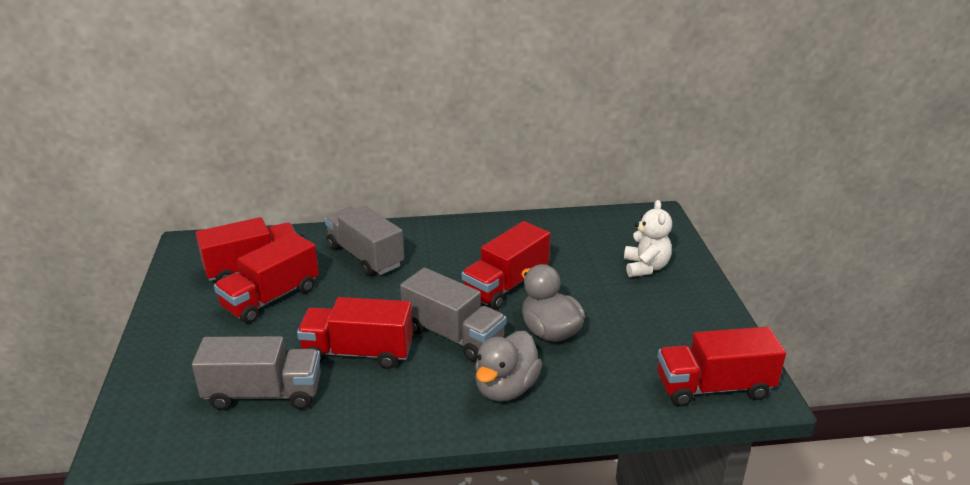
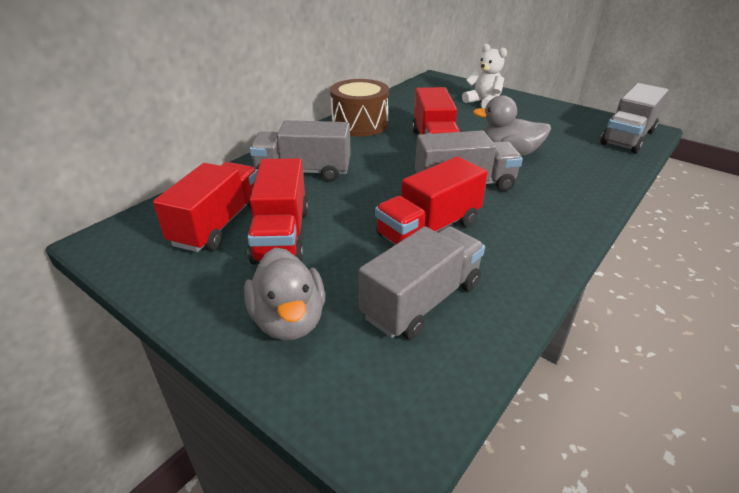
camera: 45 degrees left, 5 degrees up
(483, 234) = (360, 124): none -> brown drum
(506, 388) = (553, 193): grey duck -> grey duck (289, 320)
(714, 387) = (628, 137): red truck -> grey truck

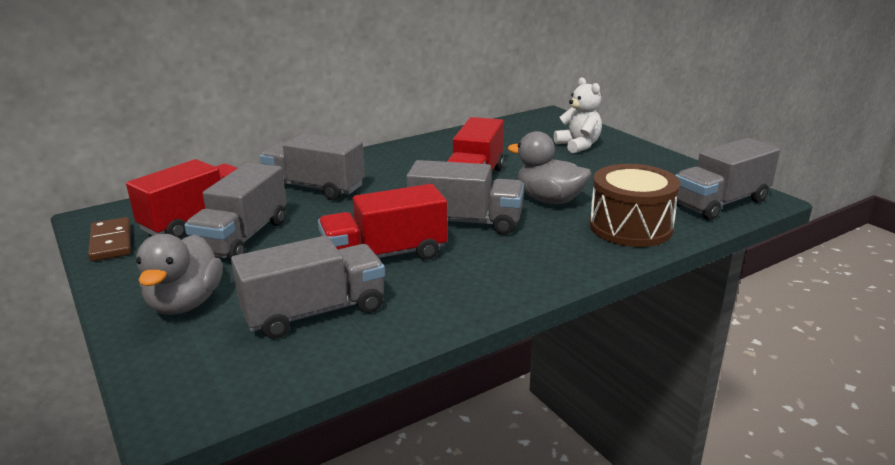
camera: 20 degrees right, 10 degrees down
(145, 266) = (111, 242): none -> brown domino
(281, 235) = (243, 238): red truck -> grey truck
(360, 124) = (415, 152): brown drum -> brown drum (630, 227)

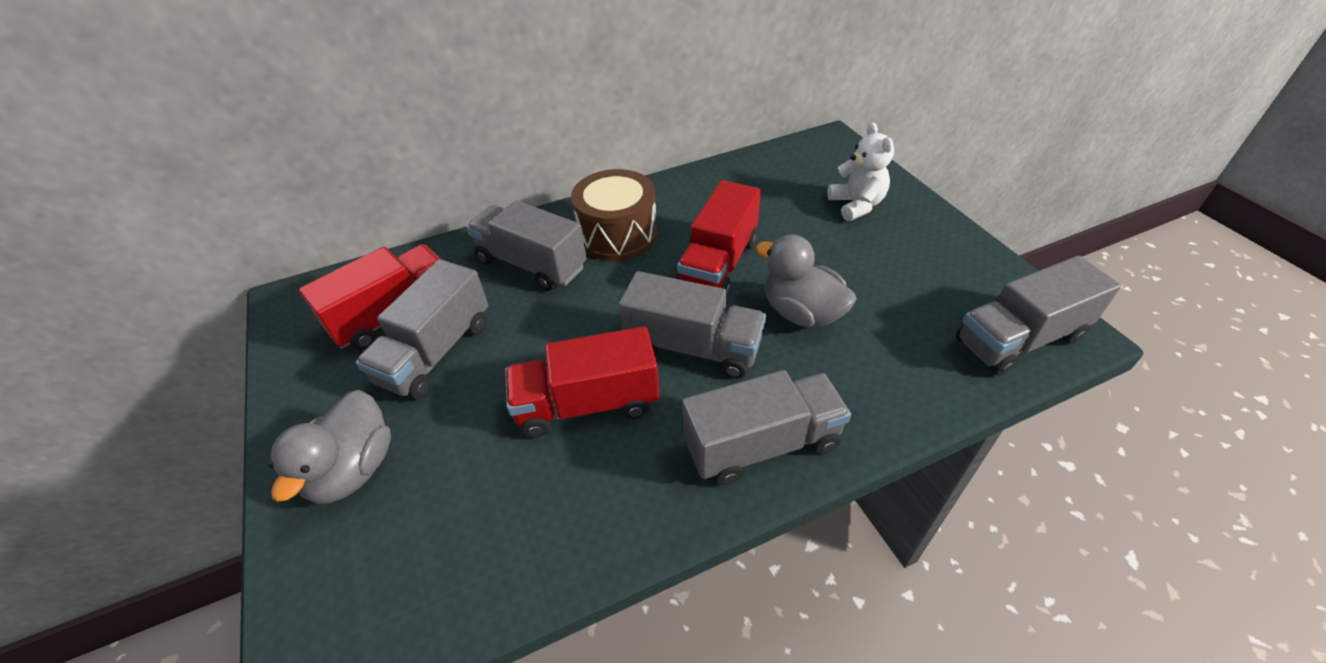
camera: 10 degrees right, 20 degrees up
(111, 242) = (297, 346): brown domino -> none
(314, 312) = (489, 504): grey truck -> grey truck (761, 444)
(630, 227) = (893, 378): brown drum -> brown drum (618, 235)

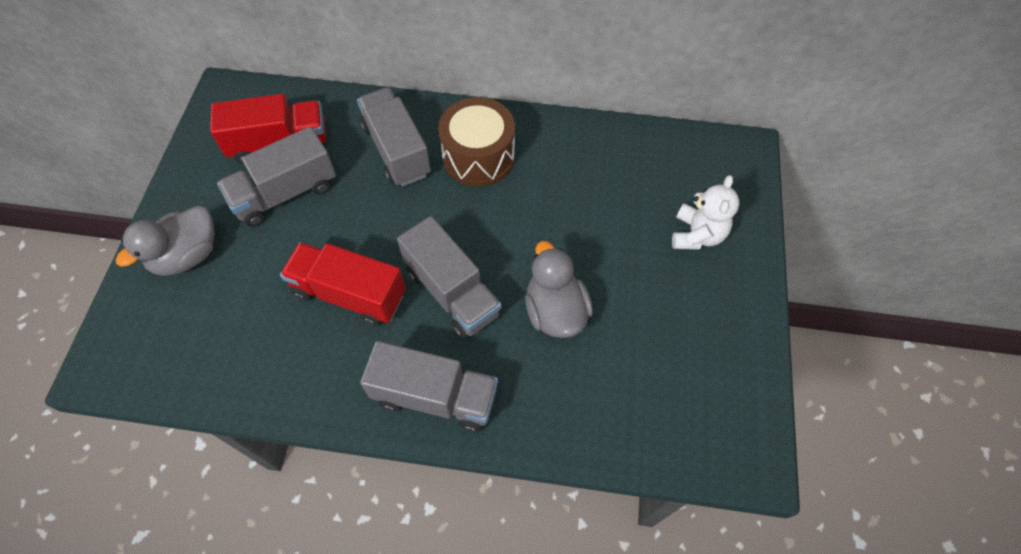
camera: 30 degrees right, 15 degrees up
(718, 264) = (531, 229): red truck -> none
(1019, 339) = (702, 438): grey truck -> none

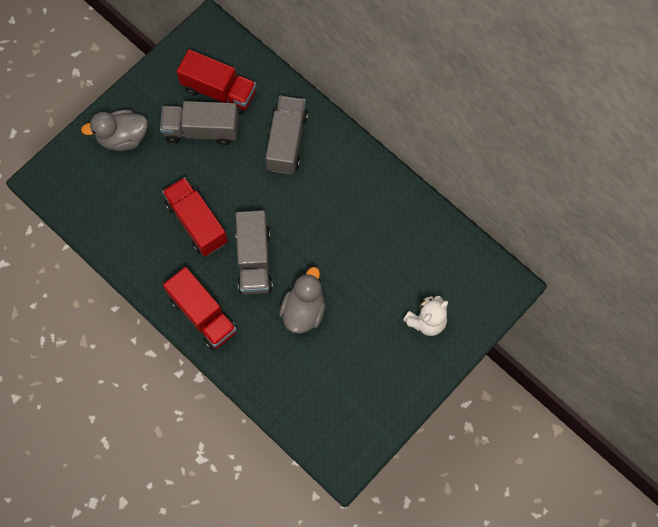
camera: 35 degrees right, 10 degrees up
(435, 396) = (203, 314): grey truck -> red truck
(478, 157) = (334, 179): brown drum -> none

